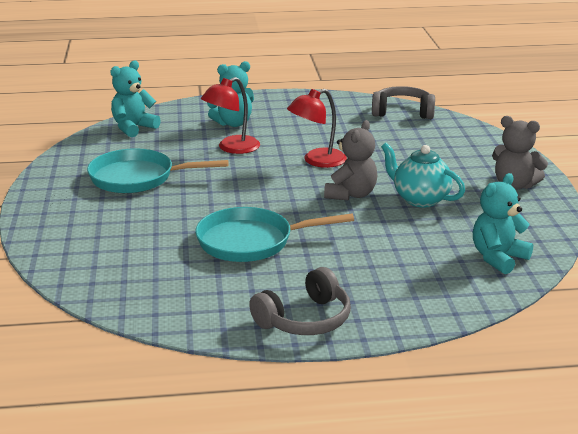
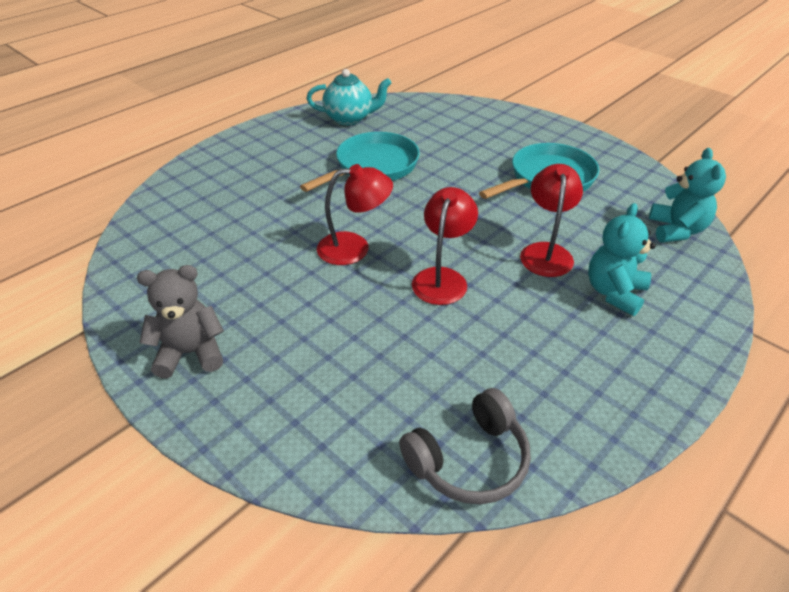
camera: 140 degrees right, 15 degrees up
(305, 319) = (270, 135): grey headphones -> none
(351, 194) = (354, 248): grey teddy bear -> red lamp
(420, 199) = (283, 274): turquoise teapot -> turquoise teapot (349, 118)
(498, 258) = (162, 237): turquoise teddy bear -> none

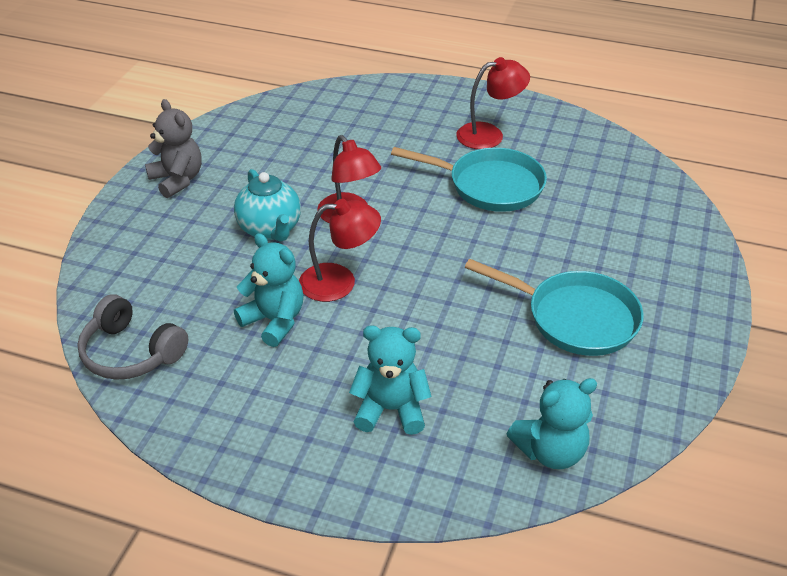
camera: 65 degrees right, 0 degrees up
(349, 118) = (569, 141): turquoise teapot -> turquoise teapot (270, 229)
(474, 333) = (274, 321): none -> turquoise teddy bear
(546, 252) = (427, 344): red lamp -> red lamp (489, 134)

